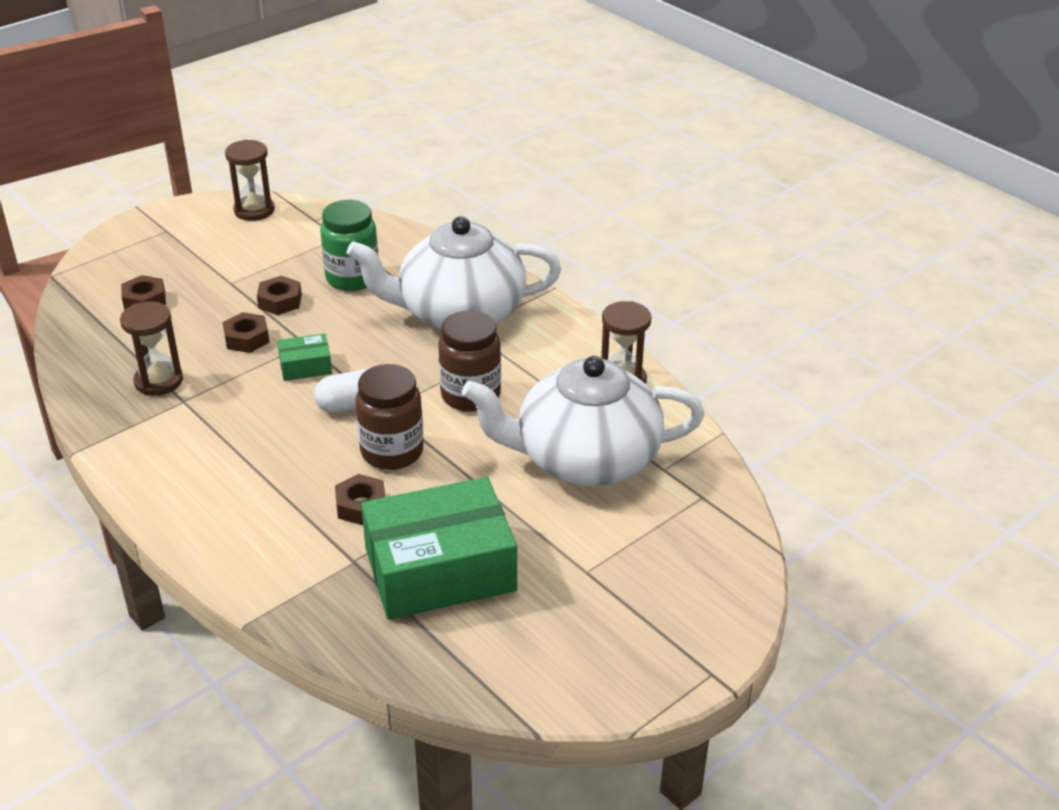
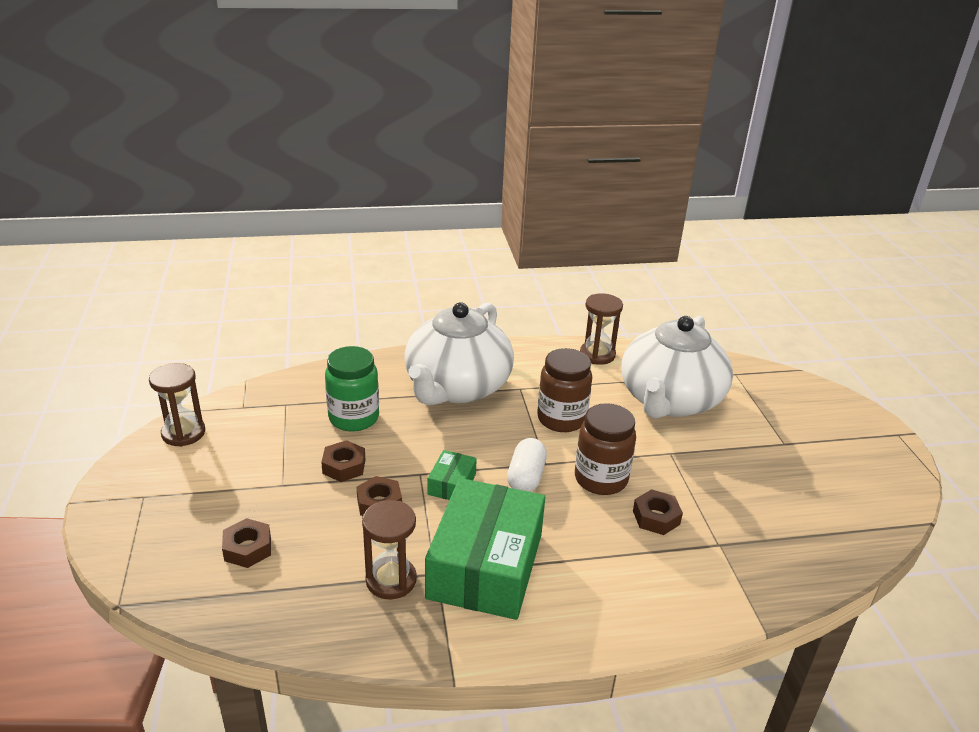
camera: 60 degrees left, 5 degrees down
(440, 569) = (750, 505): green box -> green box (485, 565)

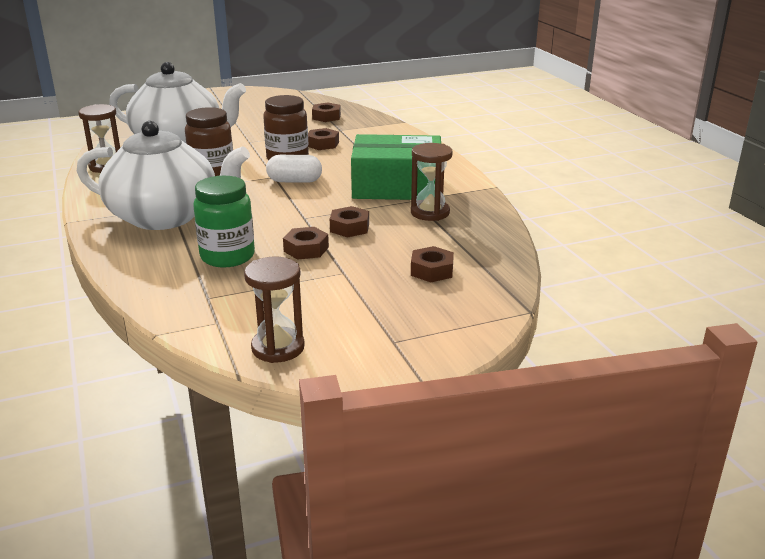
camera: 100 degrees left, 5 degrees down
(452, 484) = (313, 204): green box -> none
(782, 537) = (326, 117): none -> brown nut

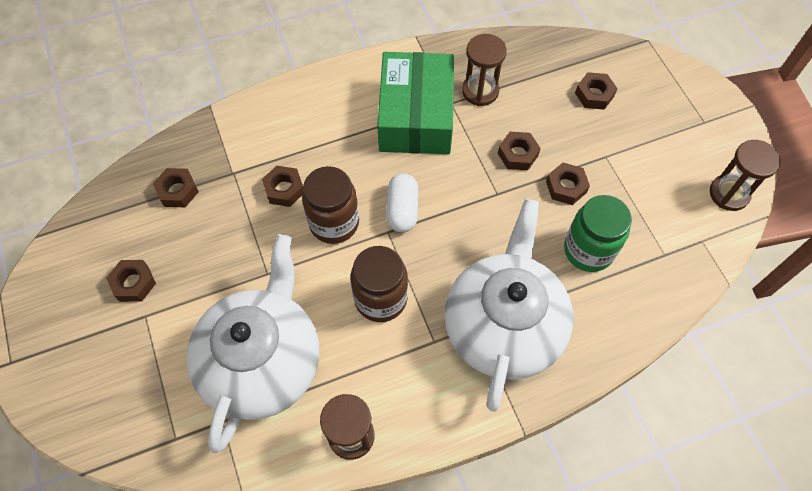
camera: 90 degrees left, 35 degrees up
(255, 110) = (133, 283): none -> brown nut

